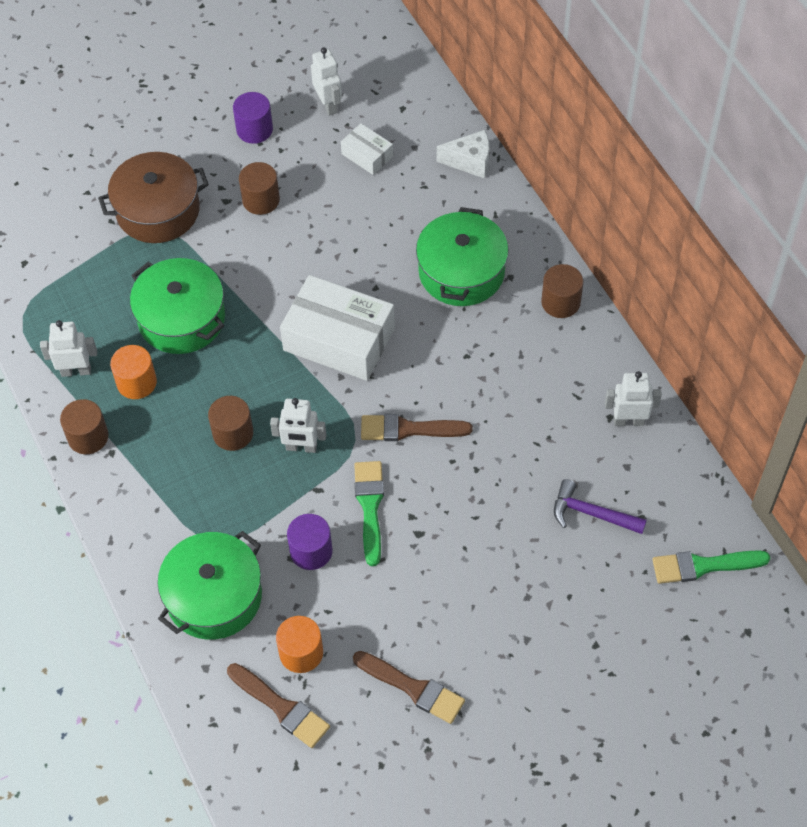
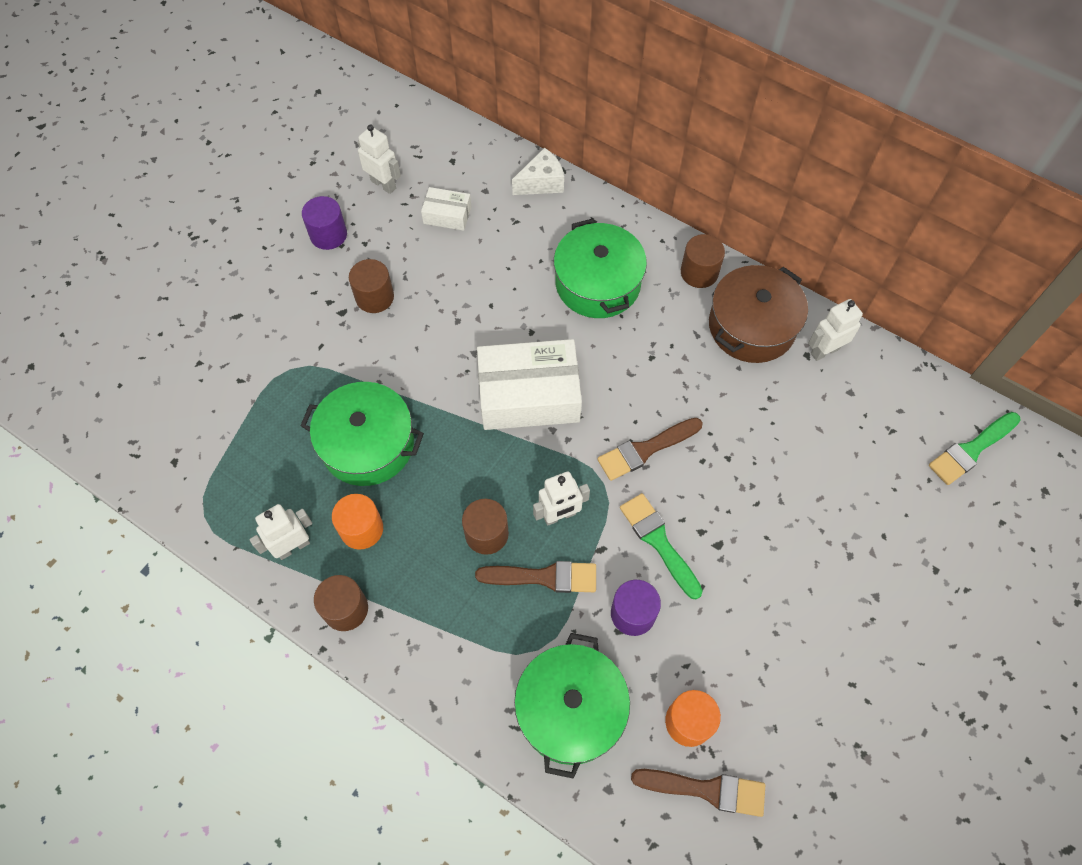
camera: 30 degrees left, 5 degrees up
(158, 210) = (281, 350): brown pot -> brown pot (751, 326)
(413, 688) = (811, 700): brown brush -> brown brush (544, 577)
(591, 513) = (850, 449): purple hammer -> none

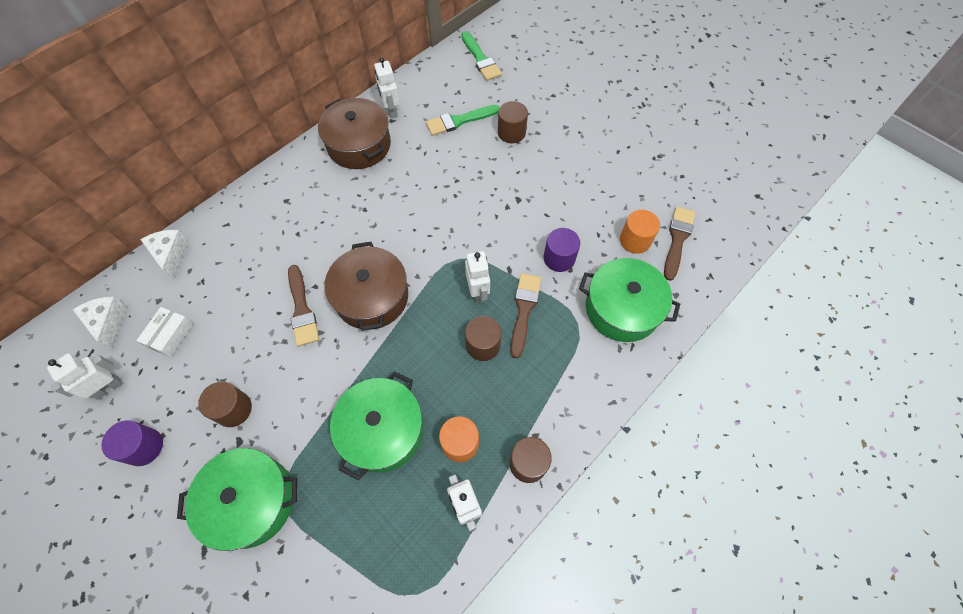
camera: 80 degrees left, 0 degrees up
(452, 158) = (108, 323): none -> white cheese
(529, 395) = (372, 297): white box -> brown pot
(598, 283) = (287, 232): green pot -> green pot (251, 501)
(645, 450) = (438, 227): brown brush -> brown brush (302, 309)
(658, 541) = (509, 233): green brush -> green brush (459, 121)
(699, 272) = (303, 166): brown cylinder -> brown cylinder (511, 133)

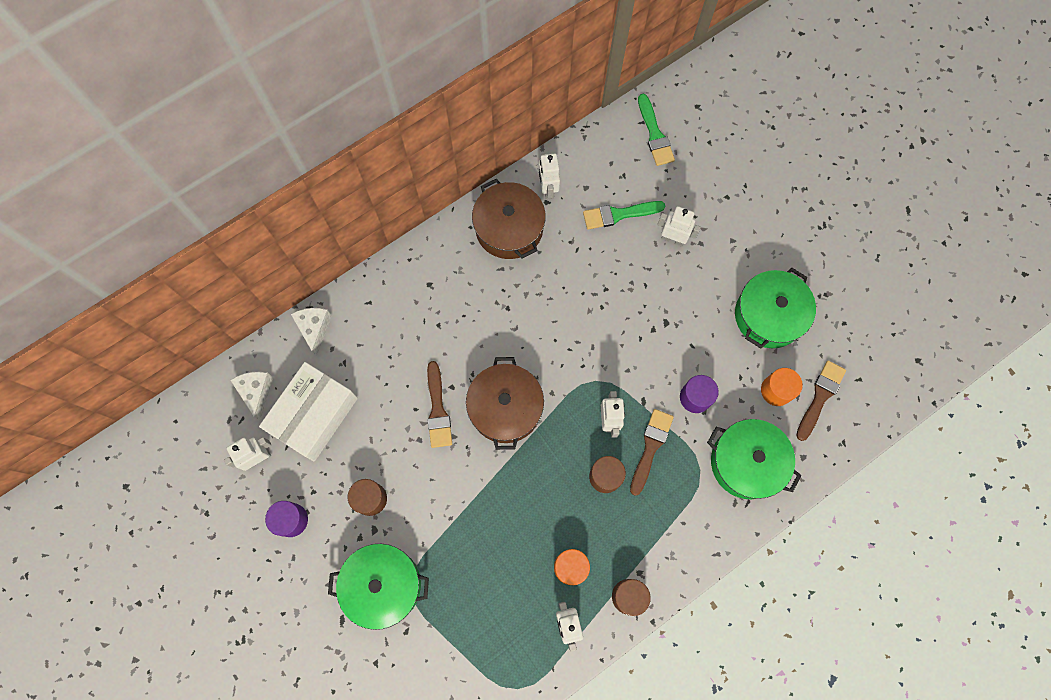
camera: 10 degrees right, 10 degrees up
(170, 335) = (314, 415): white box -> white box, size x2.05
(382, 430) = (502, 543): green pot -> green pot (769, 315)
(511, 133) = (673, 239): brown cylinder -> white robot

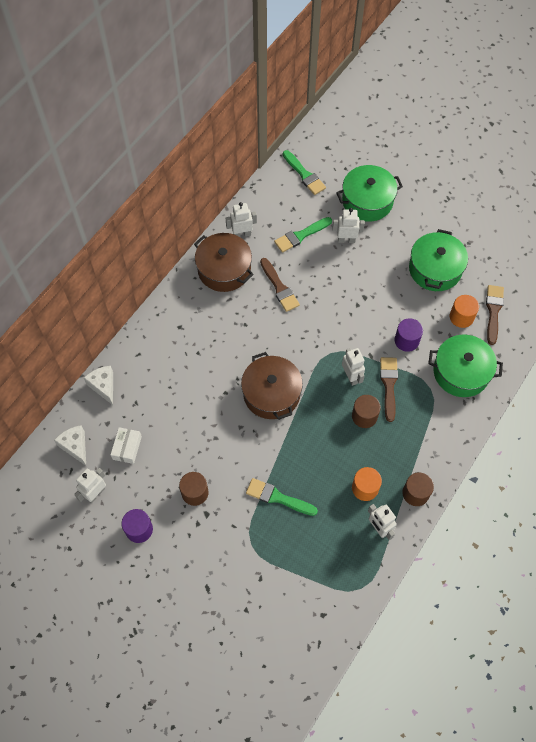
camera: 20 degrees left, 10 degrees down
(314, 415) = (127, 448): white box -> white box, size x0.49
(383, 585) = (229, 551): green pot -> green pot (367, 201)
(438, 410) = (221, 412): brown brush -> brown brush (279, 287)
(463, 540) = (277, 497): none -> green brush
(548, 189) = (242, 234): white robot -> white robot turned 105 degrees clockwise

